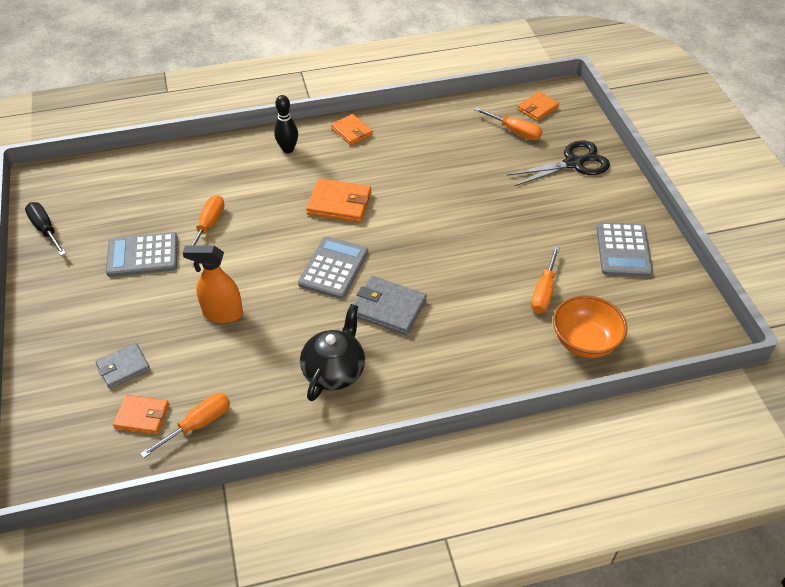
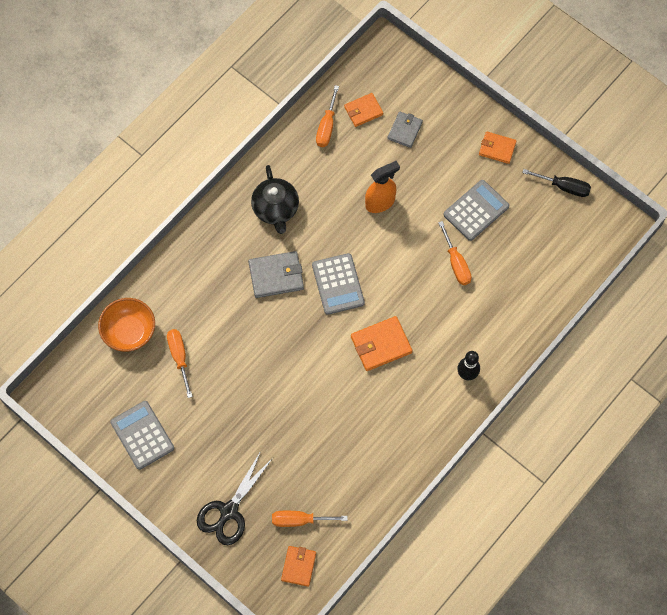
camera: 145 degrees right, 20 degrees up
(352, 131) = (433, 429): orange wallet -> orange wallet (497, 148)

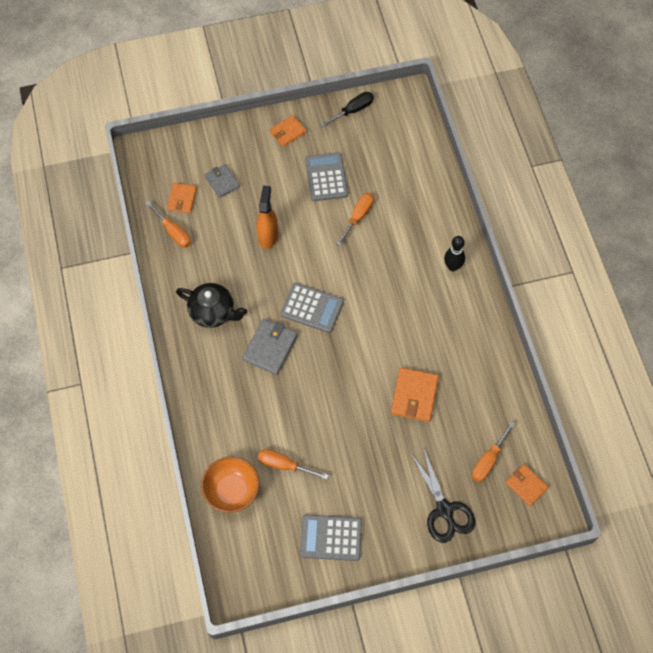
camera: 55 degrees left, 5 degrees down
(381, 345) = (385, 310): orange wallet -> orange wallet (414, 396)
(456, 263) = (358, 217): orange screwdriver -> orange screwdriver turned 75 degrees counterclockwise

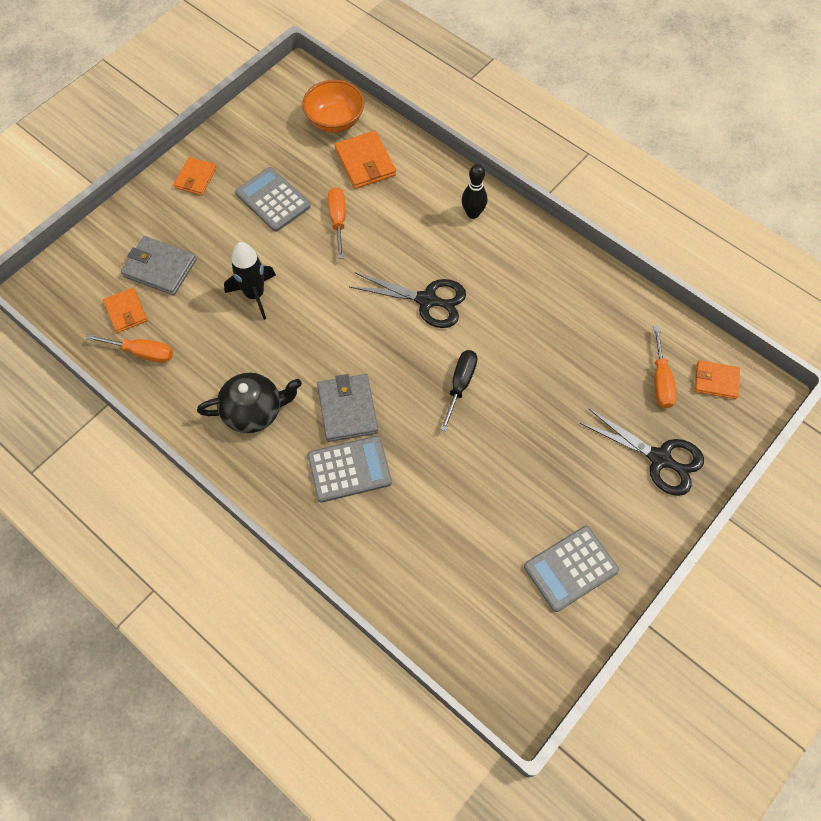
camera: 35 degrees left, 0 degrees up
(222, 182) = (160, 268): grey wallet -> grey wallet, size x1.50
(232, 491) = (425, 592): orange bowl -> orange bowl (335, 121)
(268, 236) = (255, 295): orange spray bottle -> black rocket
(284, 465) = (460, 524): orange screwdriver -> none
(312, 308) = (361, 340): grey calculator -> grey calculator (349, 469)
(353, 110) = (250, 120): black screwdriver -> black screwdriver (460, 385)
(375, 308) = (427, 300): none -> black scissors
(414, 396) = (537, 363): orange wallet -> orange wallet (365, 162)

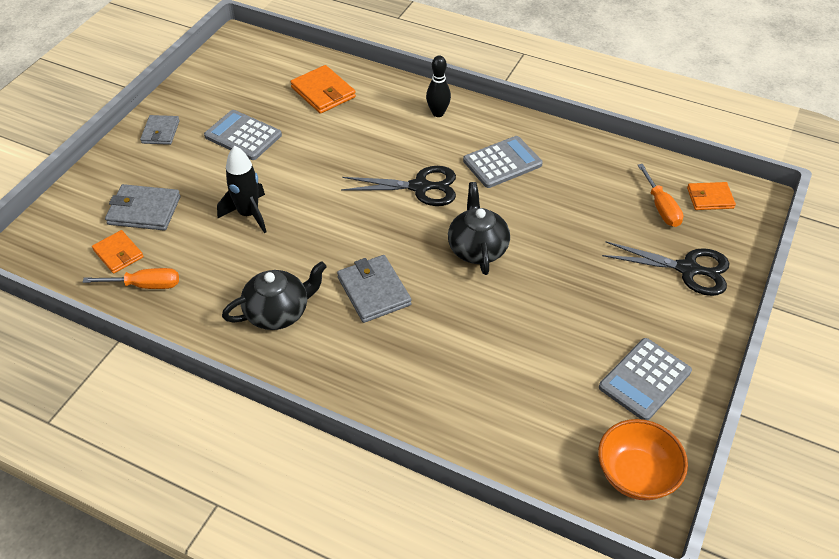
camera: 15 degrees left, 15 degrees down
(196, 178) = (160, 132): orange wallet -> grey wallet
(335, 121) = (284, 66): orange bowl -> orange bowl (636, 474)
(338, 220) = (312, 140): orange screwdriver -> none
(349, 469) = (393, 342): grey calculator -> grey calculator (502, 163)
(460, 385) = (477, 248): black screwdriver -> black teapot

